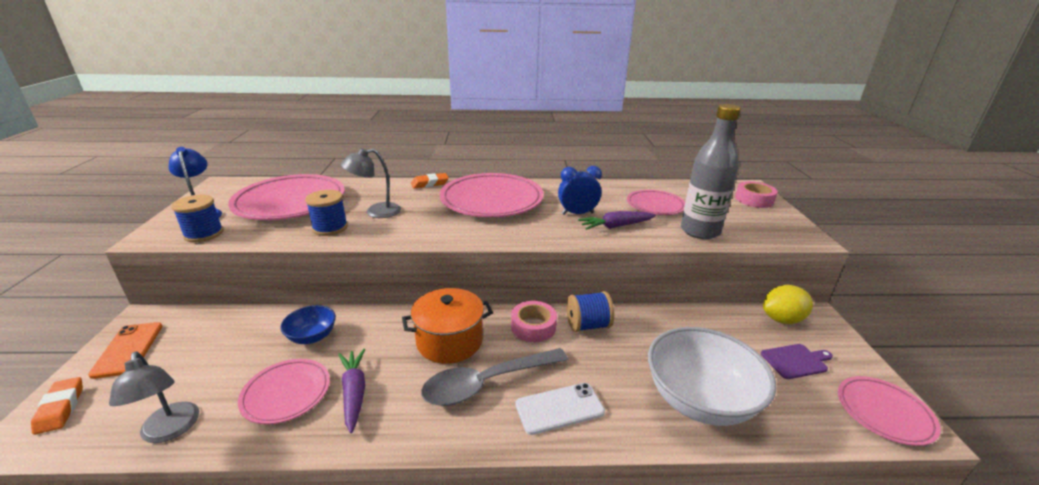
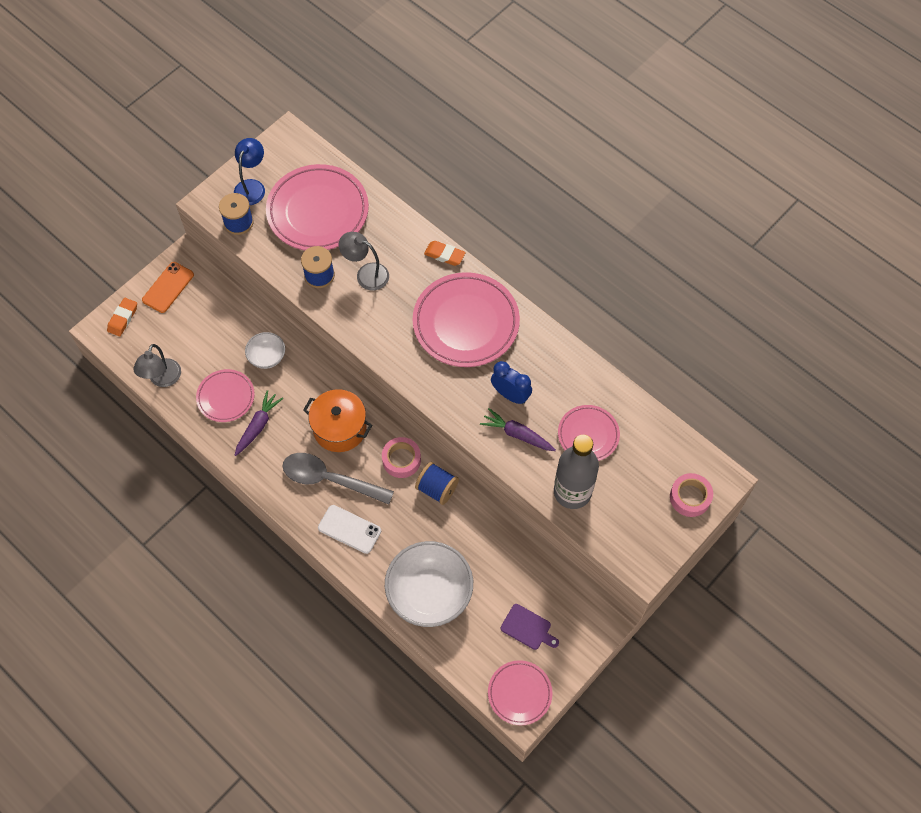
camera: 45 degrees right, 35 degrees up
(312, 336) = (267, 357): blue bowl -> white bowl
(782, 319) = (576, 600): yellow lemon -> none

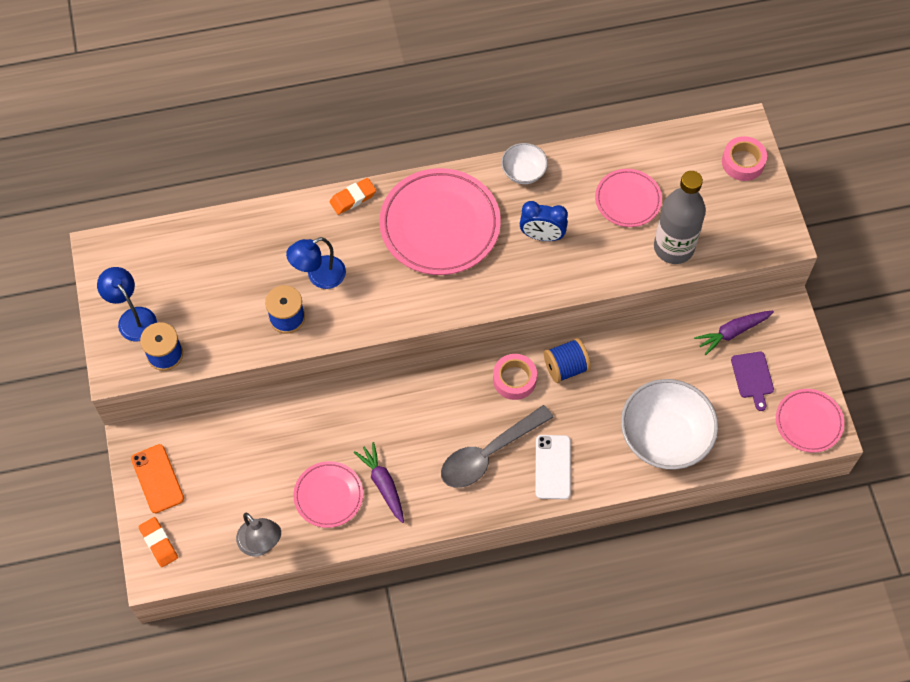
camera: 55 degrees left, 0 degrees up
(267, 357) = (313, 432): white bowl -> white bowl (523, 172)
(318, 211) = (213, 276): pink plate -> none
(339, 428) = (441, 413): orange pot -> none
(349, 529) = (552, 467): white phone -> white phone turned 60 degrees counterclockwise
(366, 274) = (319, 276): grey lamp -> blue lamp
(510, 395) = (542, 236): blue clock -> blue clock turned 150 degrees counterclockwise
(517, 434) = (585, 255): purple carrot -> purple carrot (732, 332)
(528, 628) = (752, 377): purple cutting board -> purple cutting board turned 105 degrees clockwise

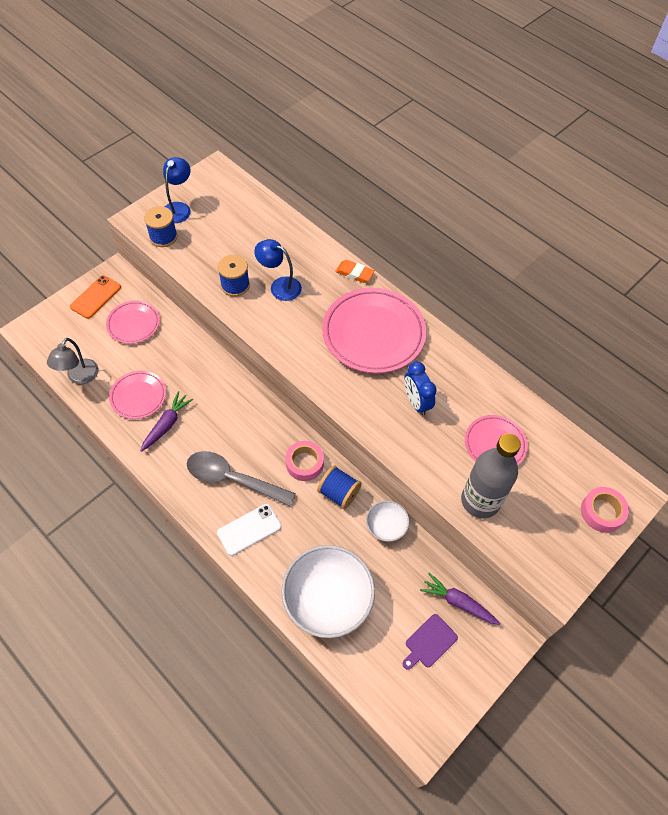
camera: 55 degrees right, 5 degrees down
(159, 543) = (50, 321): orange eraser -> none
(523, 172) = (460, 362): white bowl -> white bowl (386, 526)
(808, 422) = (420, 715): pink plate -> pink plate (133, 324)

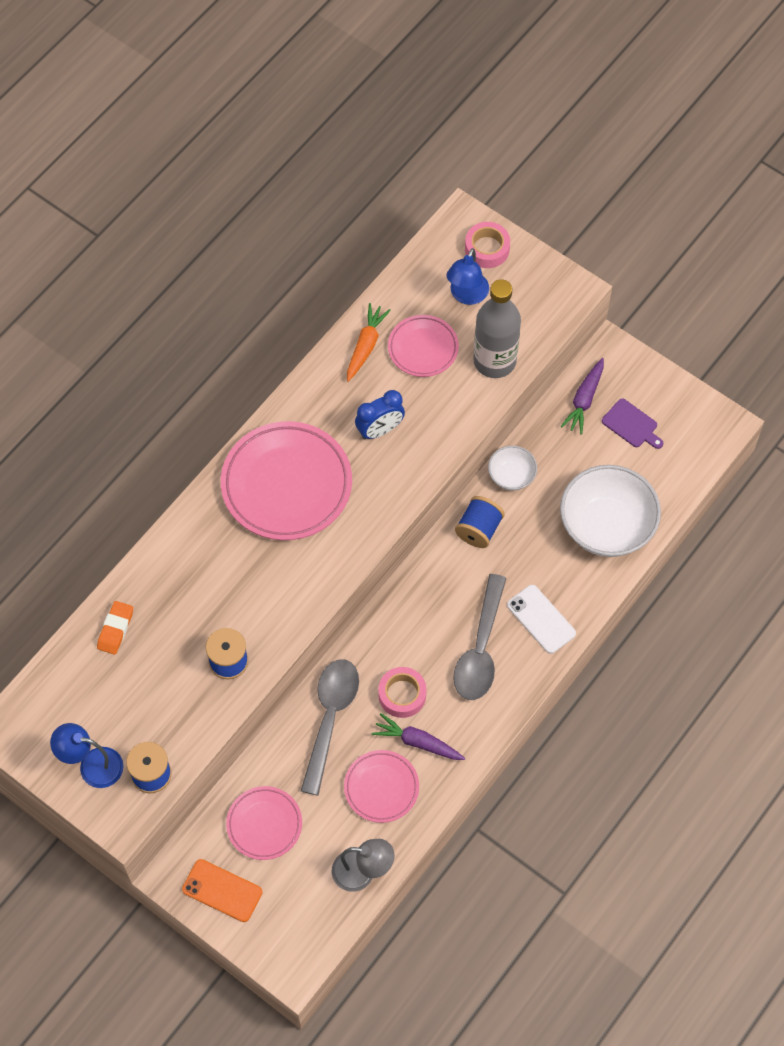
camera: 95 degrees left, 5 degrees up
(200, 371) = (330, 718): none -> grey spoon
(279, 286) = (223, 605): blue lamp -> blue lamp (467, 295)
(304, 463) = (446, 571): pink tape -> pink tape (402, 695)
(354, 273) = (190, 516): orange eraser -> orange eraser (115, 629)
(498, 402) = (366, 345): none -> orange carrot

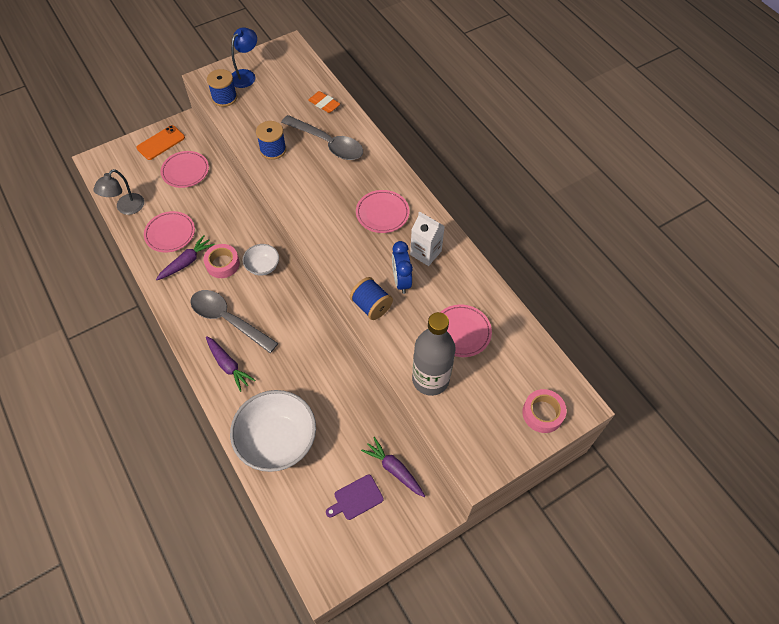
camera: 110 degrees right, 5 degrees down
(286, 484) = (382, 213): pink plate -> pink plate, size x0.56
(328, 417) = (425, 253): none -> white carton
(330, 718) = (230, 221): grey spoon -> grey spoon (328, 143)
(366, 345) = (478, 295): orange carrot -> none
(467, 295) = (500, 381): blue lamp -> none
(479, 529) = (317, 351): blue spool -> blue spool (371, 306)
(511, 476) = (350, 389): white bowl -> white bowl (263, 266)
(541, 619) = (228, 365): white phone -> purple carrot

